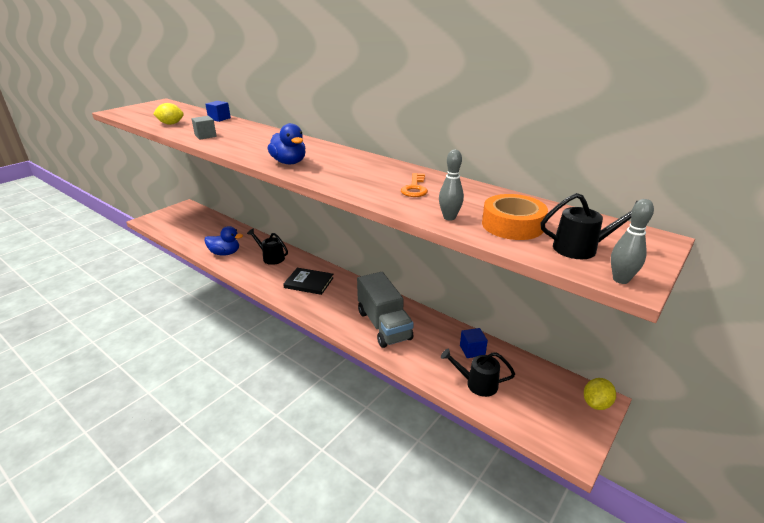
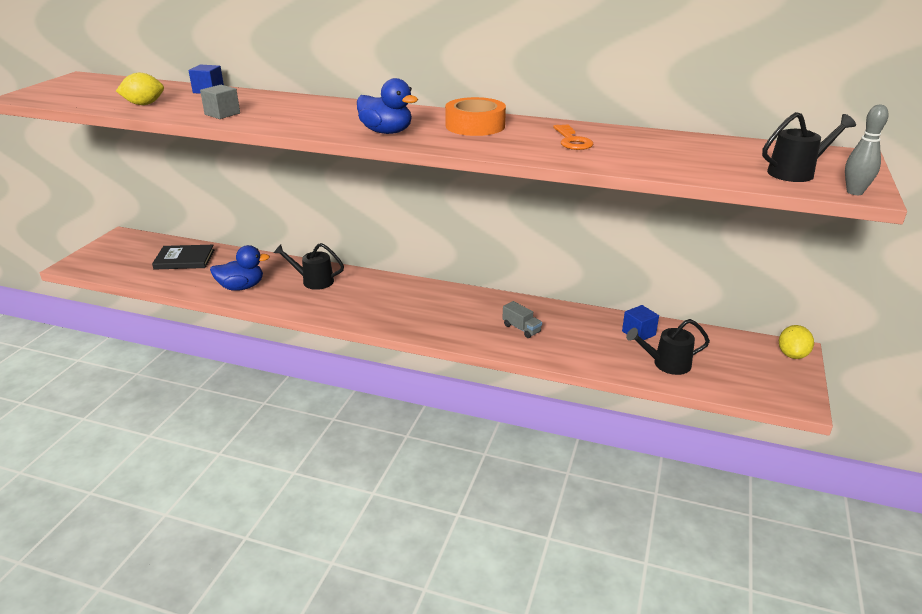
camera: 20 degrees left, 0 degrees up
(309, 283) = (390, 301): black book -> black book (184, 259)
(384, 325) = (521, 328): grey truck -> grey truck, size x0.42
(449, 217) = (643, 164): grey bowling pin -> none
(512, 225) = (712, 162): orange tape -> orange tape (475, 126)

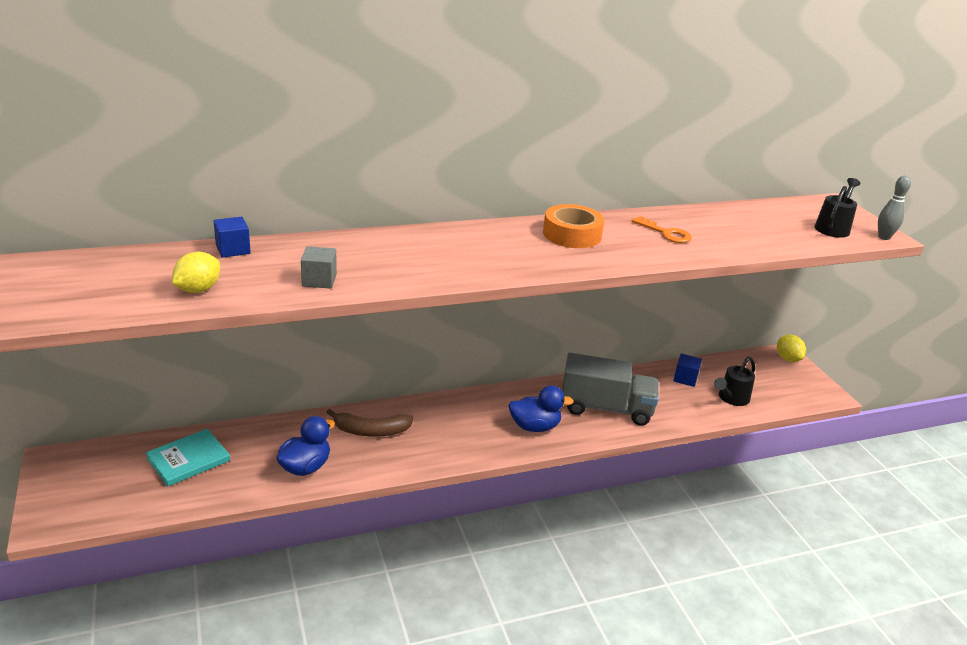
camera: 40 degrees left, 0 degrees up
(184, 259) = (188, 459): black book -> turquoise book
(313, 281) = (370, 431): black watering can -> brown banana
(386, 132) = (518, 262): blue duck -> blue duck (534, 427)
(521, 328) = (605, 408): grey truck -> grey truck, size x2.39

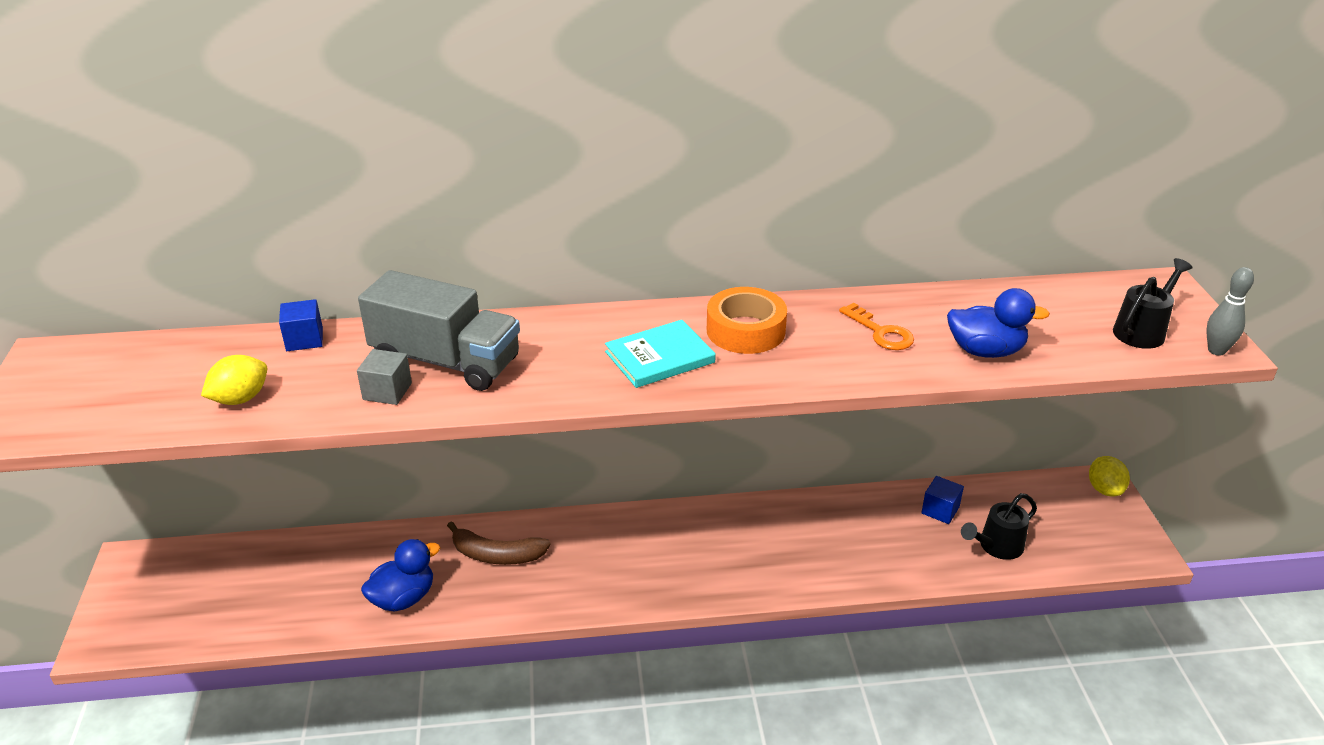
camera: 15 degrees right, 5 degrees up
(188, 459) = (273, 575): turquoise book -> turquoise book (659, 357)
(534, 427) = (706, 567): blue duck -> blue duck (985, 351)
(605, 408) = (811, 547): grey truck -> grey truck (446, 361)

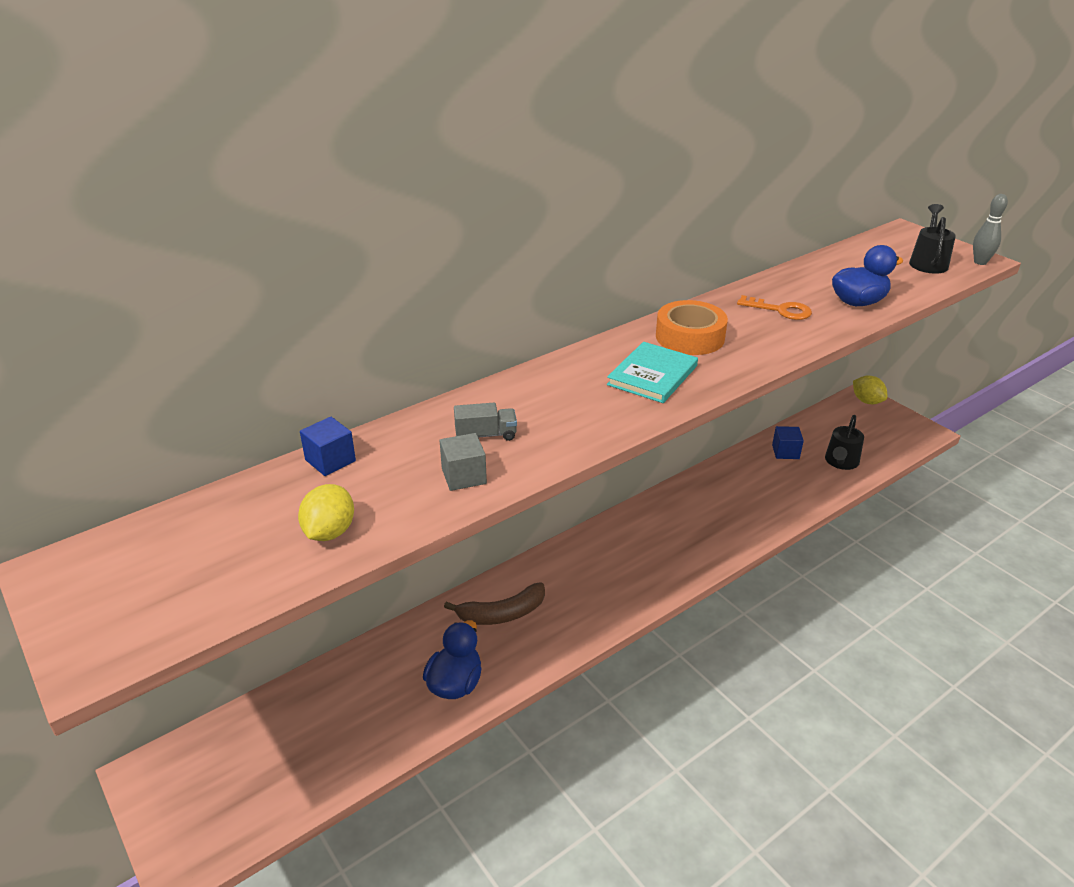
camera: 30 degrees left, 0 degrees up
(446, 361) = (486, 435): grey truck -> grey truck, size x0.42

